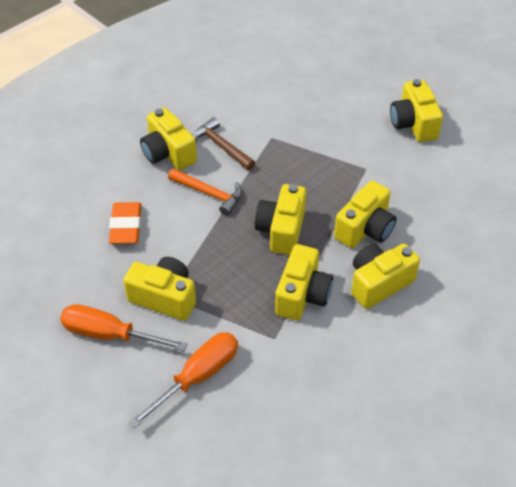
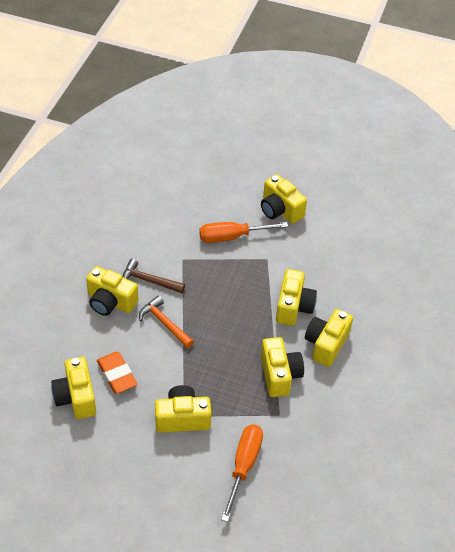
camera: 30 degrees left, 0 degrees up
(110, 334) = (160, 463): orange screwdriver -> orange screwdriver (232, 237)
(209, 194) = (164, 323): orange hammer -> orange hammer turned 135 degrees counterclockwise
(281, 230) = (235, 331): yellow camera -> yellow camera (76, 397)

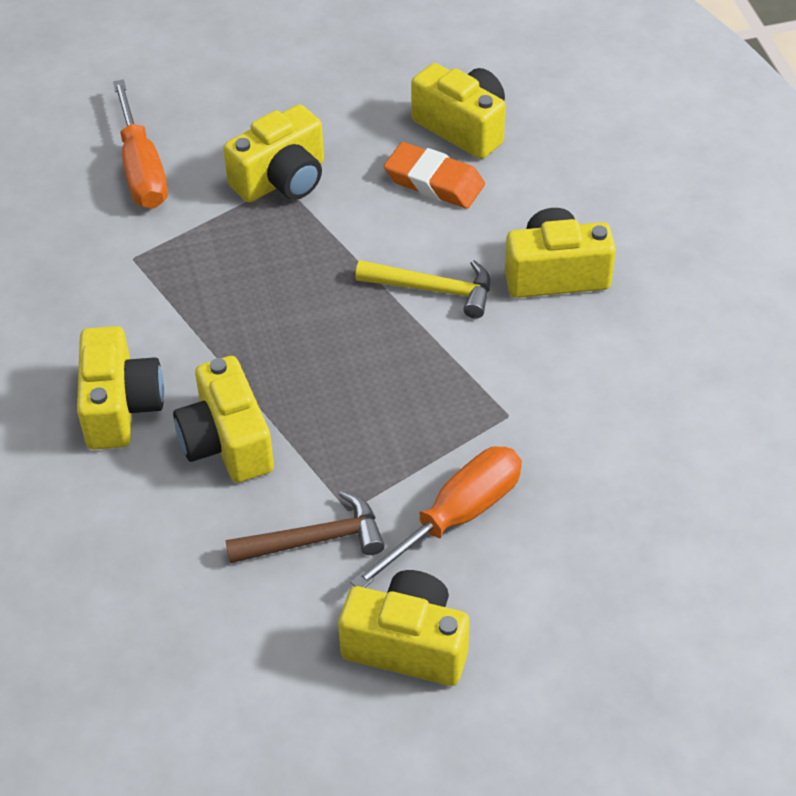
camera: 150 degrees right, 0 degrees up
(149, 281) = (529, 342): brown hammer -> brown hammer (315, 539)
(164, 323) = (433, 290): orange hammer -> yellow hammer
(279, 375) = (172, 314): yellow camera -> none

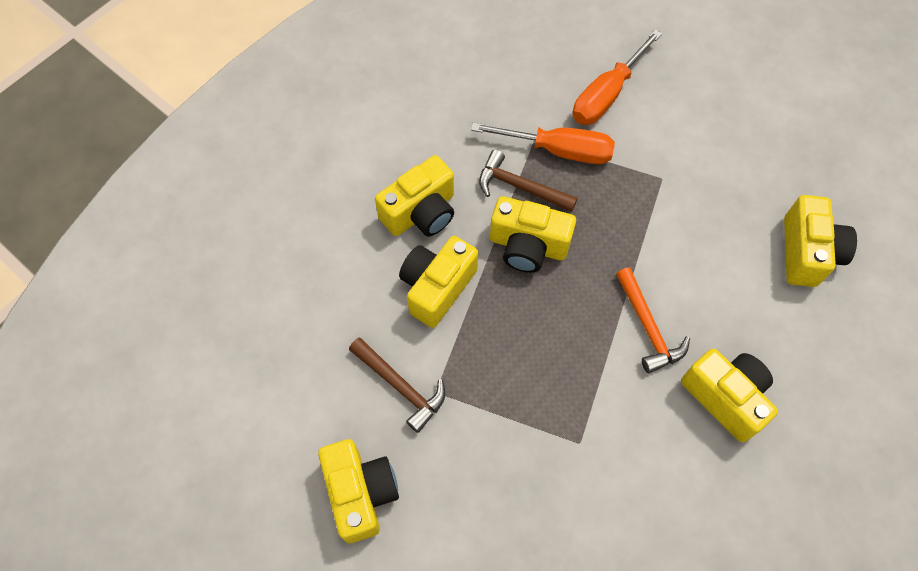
camera: 55 degrees right, 15 degrees up
(177, 302) = (520, 187): none -> brown hammer
(282, 179) = (665, 176): yellow camera -> yellow camera (528, 246)
(433, 290) = (648, 327): yellow hammer -> orange hammer
(434, 182) = (741, 266): orange eraser -> none
(456, 517) = (474, 461): orange screwdriver -> orange screwdriver (558, 150)

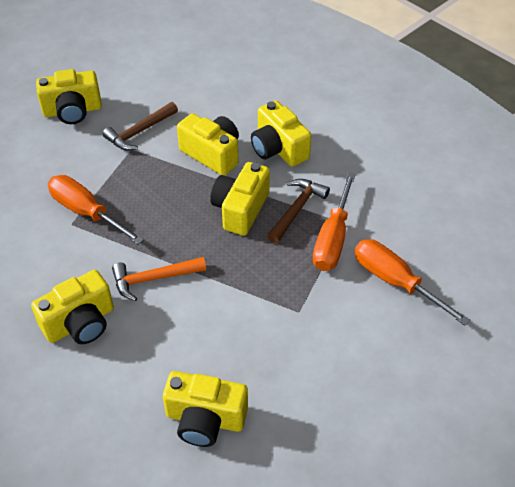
camera: 95 degrees right, 15 degrees down
(558, 427) = (87, 212): none -> orange screwdriver

